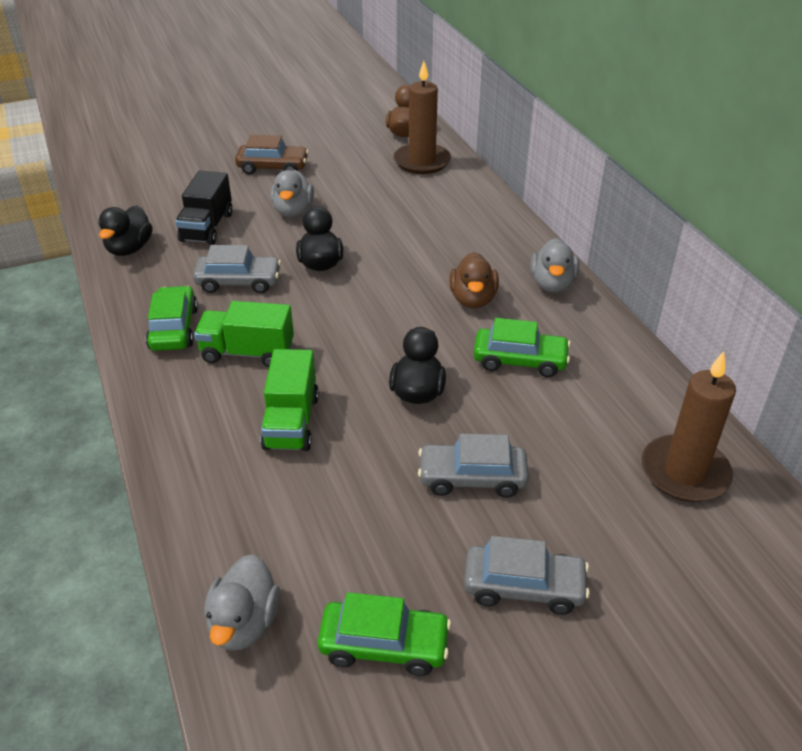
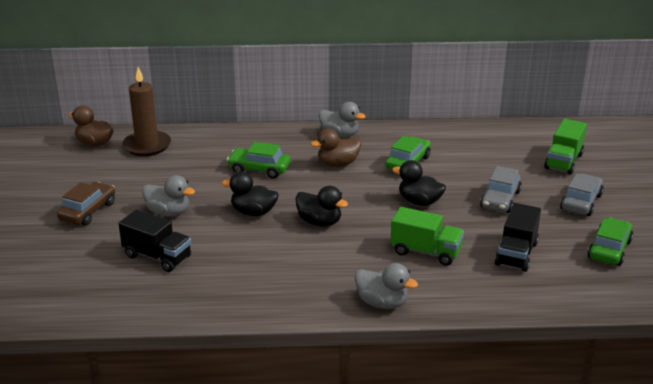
camera: 70 degrees left, 10 degrees down
(129, 249) = (158, 301): black duck -> black duck (319, 222)
(174, 328) = (292, 289): green car -> green car (259, 169)
(239, 282) = (251, 251): grey car -> none
(244, 623) = (586, 292): grey duck -> grey duck (382, 303)
(247, 353) = (342, 259): green truck -> green truck (563, 161)
(322, 520) = (516, 254): none -> black truck
(473, 299) = (337, 164): brown duck -> brown duck turned 135 degrees clockwise
(684, 472) = (518, 141): brown candle -> none

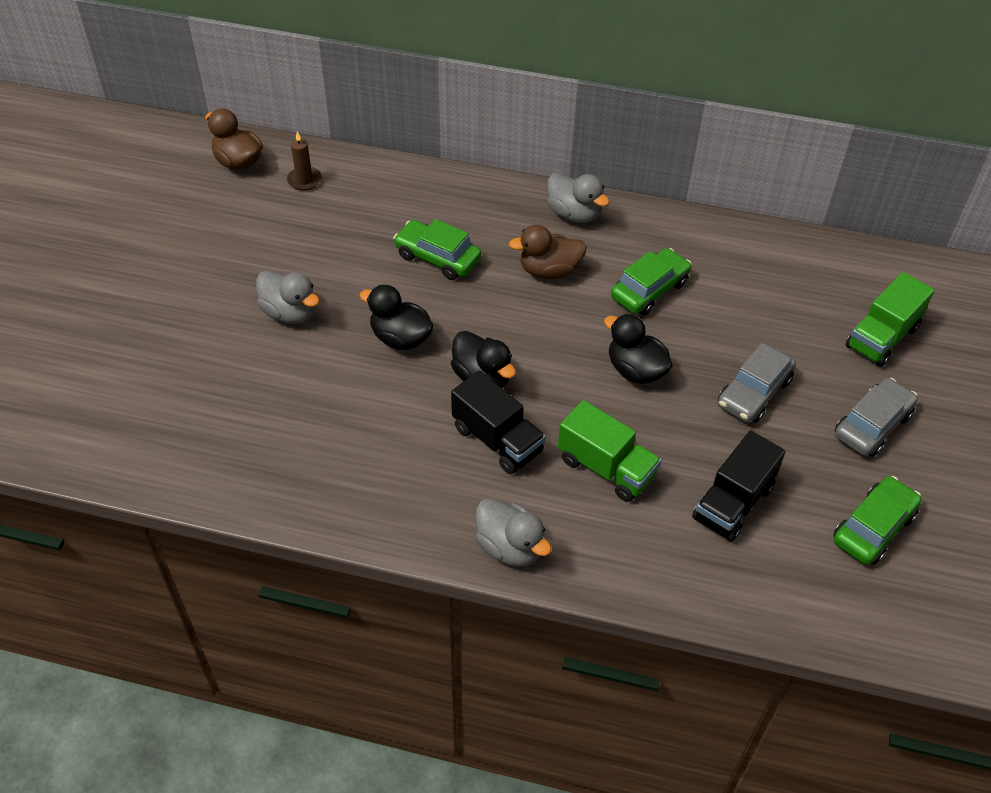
camera: 15 degrees right, 20 degrees up
(88, 211) = (189, 287): brown car -> none
(147, 146) = (304, 180): brown candle -> brown candle, size x0.51
(157, 256) = (249, 390): black truck -> black truck (497, 440)

